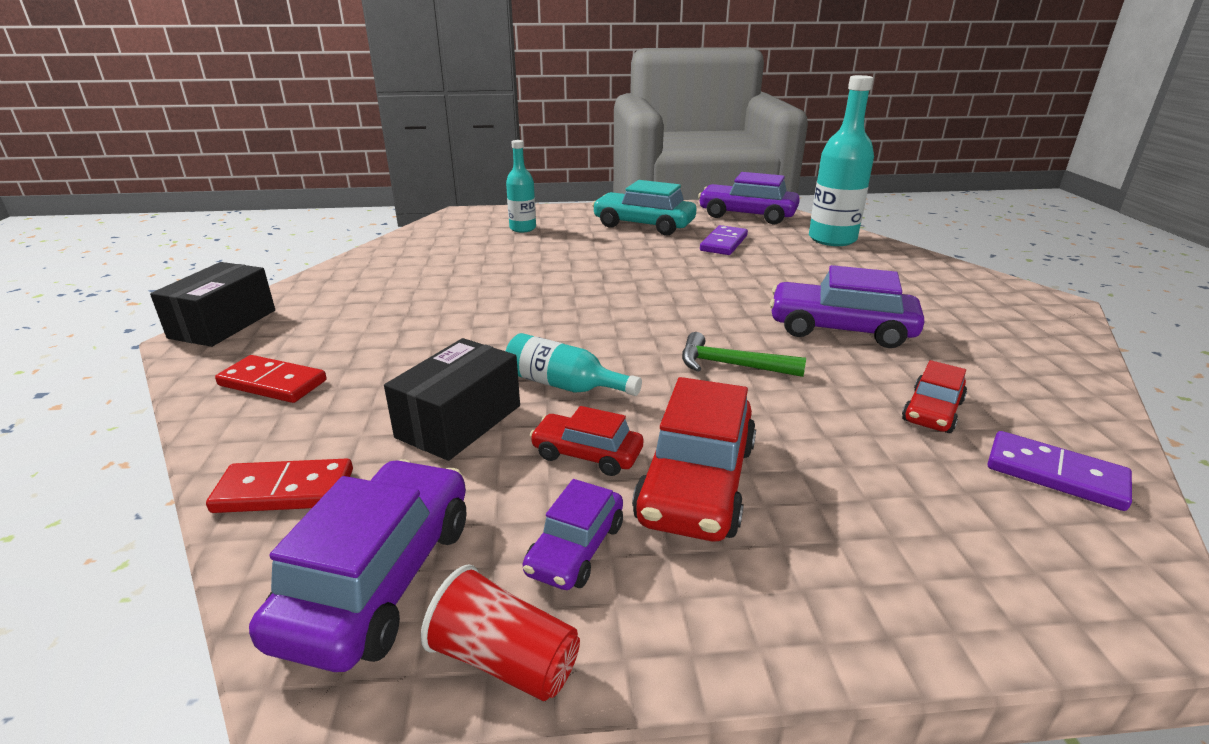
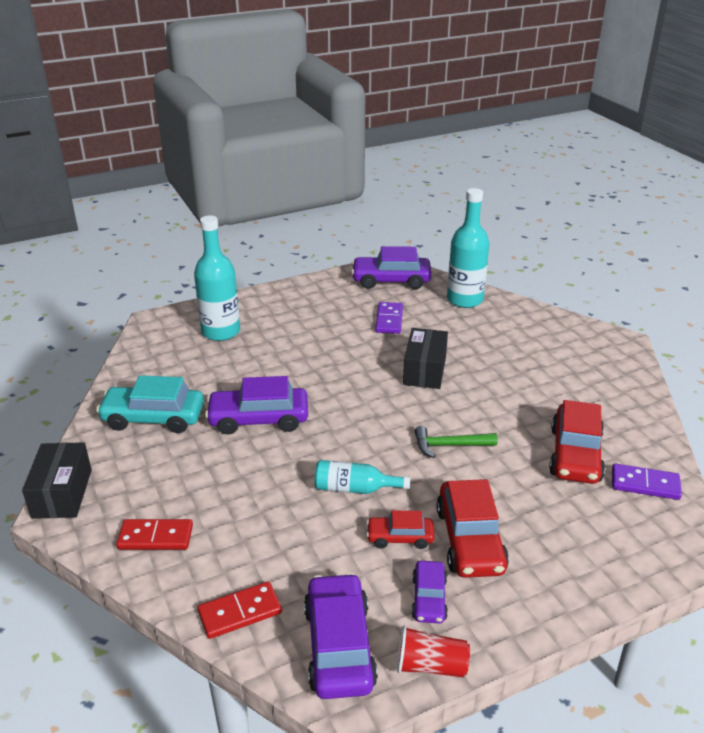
camera: 20 degrees left, 5 degrees up
(459, 421) = (308, 534): black box -> black box (425, 370)
(522, 228) = (221, 331): turquoise bottle -> turquoise bottle, size x1.70
(643, 225) = (317, 308): turquoise car -> turquoise car (153, 418)
(840, 329) = (503, 396): purple car -> purple car (258, 419)
(932, 411) = (575, 455): red car -> red car, size x1.77

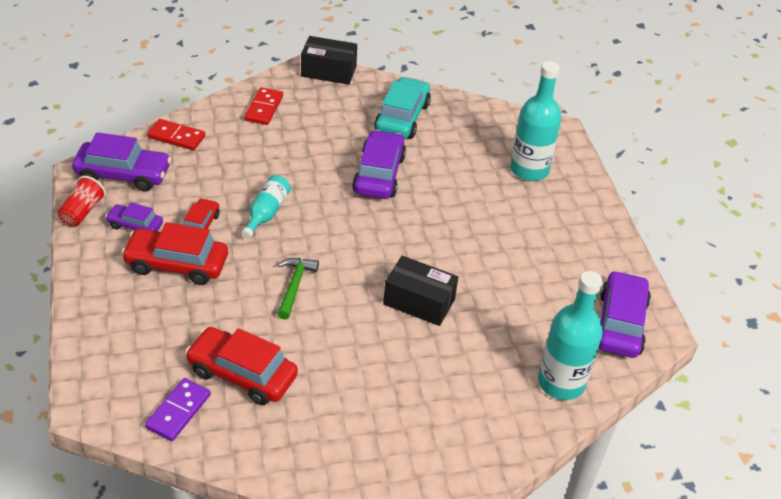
camera: 100 degrees right, 10 degrees up
(240, 612) = (176, 137): red domino -> red domino turned 60 degrees counterclockwise
(389, 320) = (526, 299): purple domino -> none

